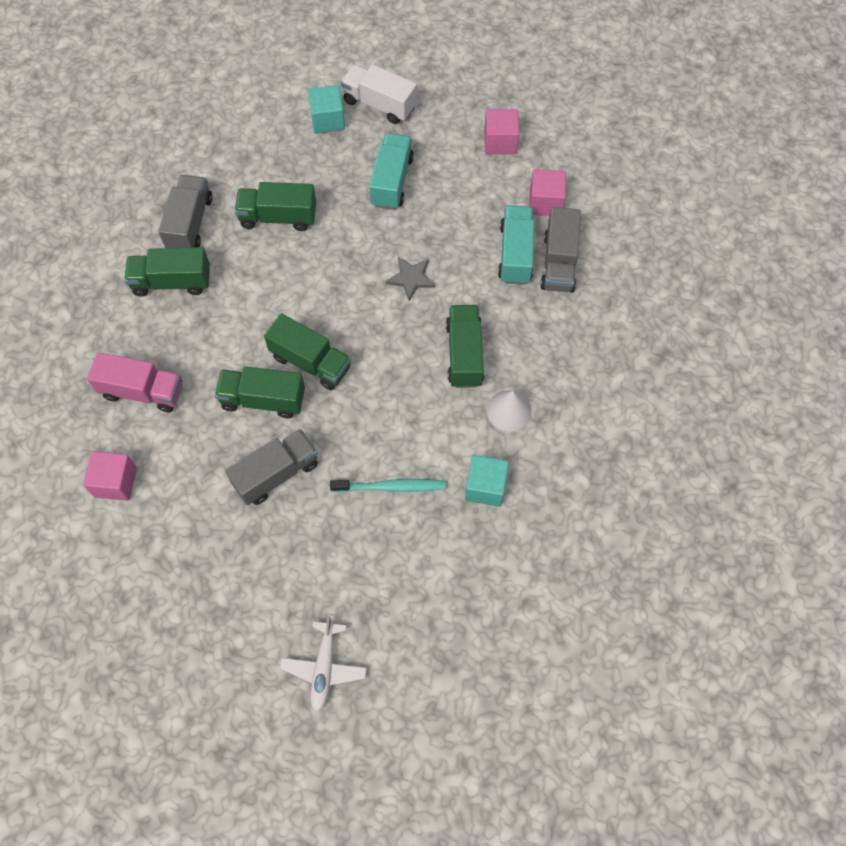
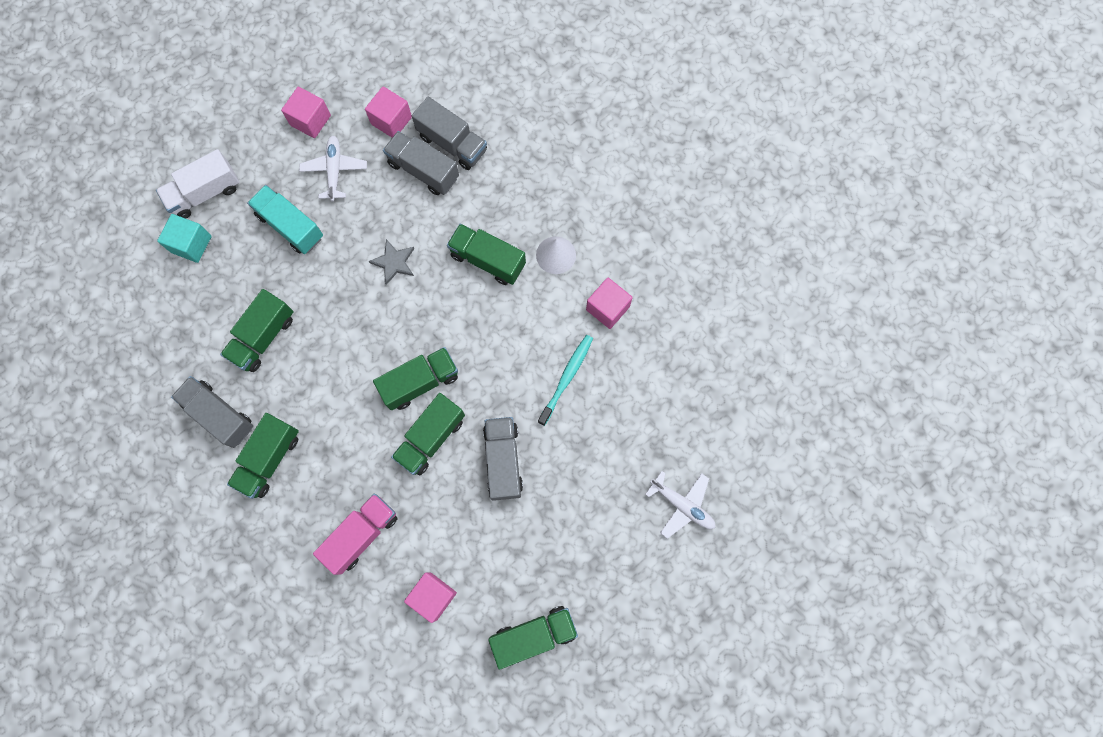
camera: 60 degrees left, 10 degrees up
(122, 592) = (534, 635): none -> green truck
(466, 185) = (334, 170): none -> white plane
(485, 487) = (607, 308): turquoise cube -> pink cube
(515, 254) = (423, 170): turquoise truck -> grey truck

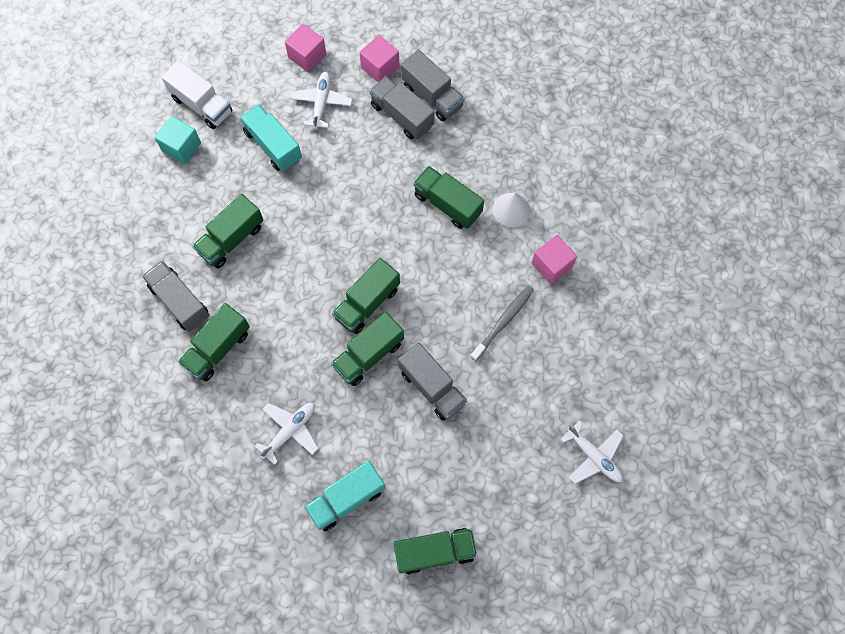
camera: 10 degrees right, 5 degrees down
(205, 193) = (202, 105): white truck -> white truck turned 120 degrees counterclockwise
(361, 534) = (290, 431): pink truck -> white plane
(394, 262) = (361, 192): grey star -> none
(420, 382) = (367, 303): green truck -> green truck turned 150 degrees clockwise
(433, 596) = (346, 499): pink cube -> turquoise truck
(503, 461) = (432, 387): grey truck -> grey truck turned 135 degrees clockwise
(567, 378) = (503, 322): turquoise toothbrush -> grey toothbrush

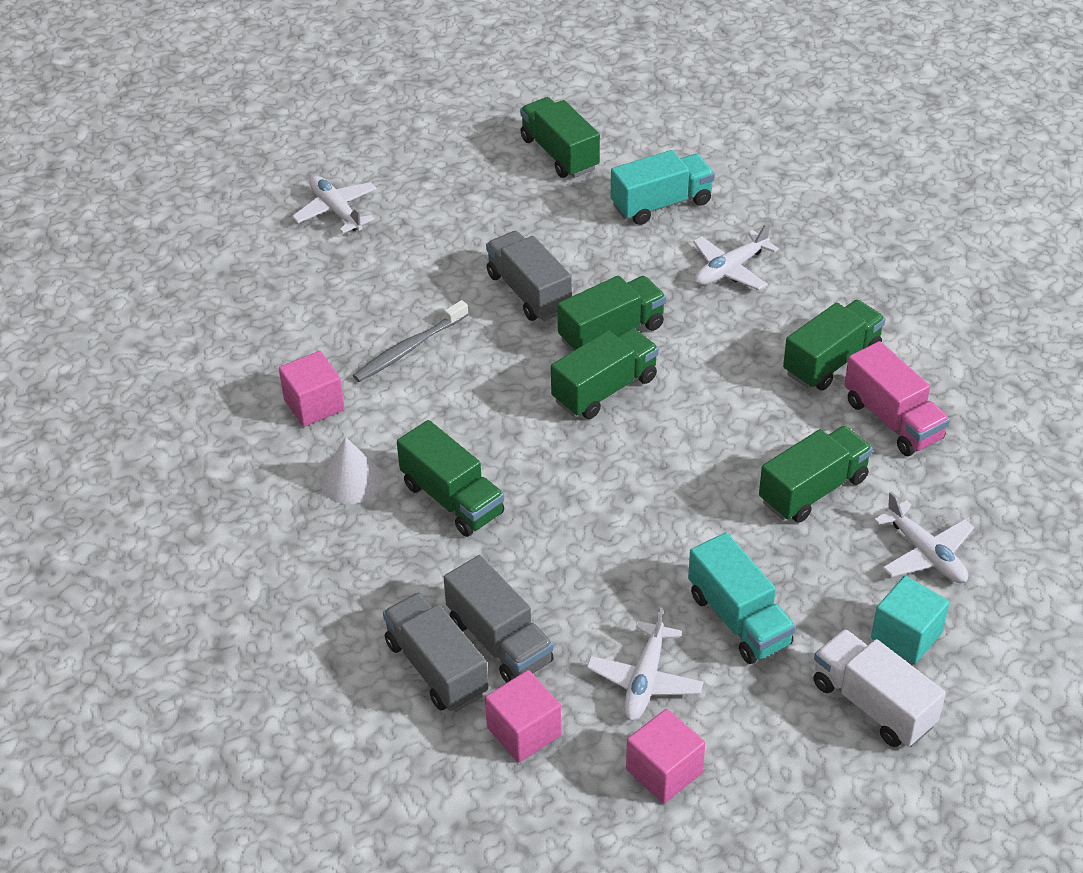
camera: 170 degrees left, 25 degrees down
(167, 202) = (925, 553): none -> white plane
(180, 301) = (893, 420): grey truck -> pink truck
(435, 551) = (559, 154): green truck -> green truck turned 60 degrees clockwise

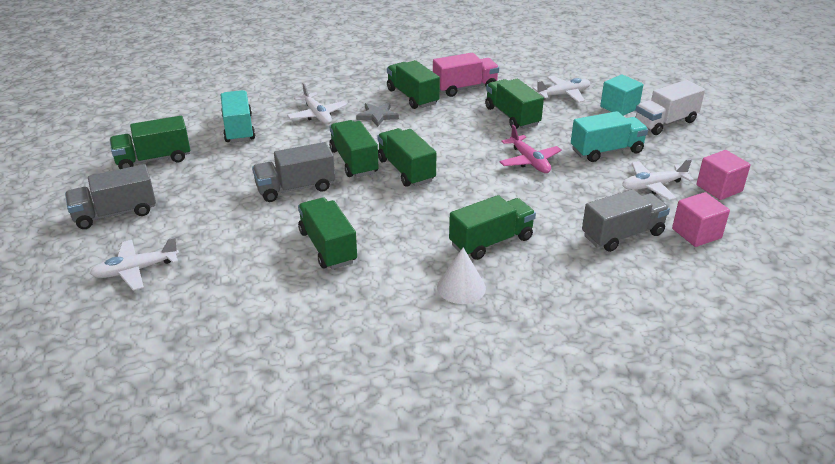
camera: 80 degrees left, 10 degrees down
(314, 405) = (370, 301): pink cube -> none
(408, 349) = (328, 247): grey toothbrush -> green truck
(436, 668) = (646, 263): grey truck -> grey truck (115, 213)
(645, 680) = (653, 186): white plane -> white plane turned 135 degrees clockwise
(673, 523) = (529, 161): none -> pink plane
(752, 332) = (377, 116): none -> grey star

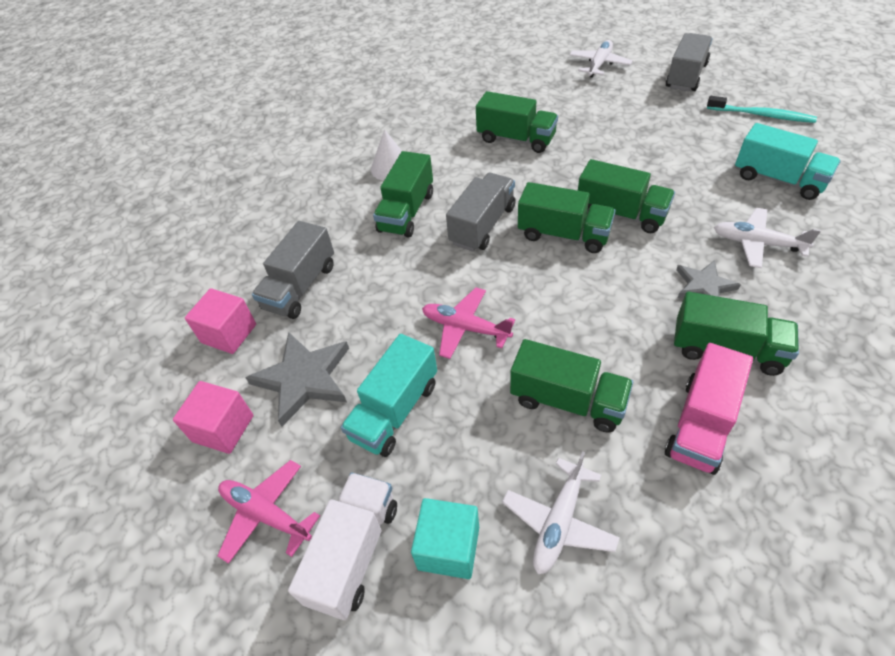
camera: 145 degrees right, 15 degrees up
(153, 159) = (762, 115): green truck -> turquoise toothbrush
(295, 188) = (616, 161): grey truck -> grey truck (482, 225)
(653, 186) = (304, 379): white plane -> grey star
(705, 149) = (266, 514): none -> pink plane

